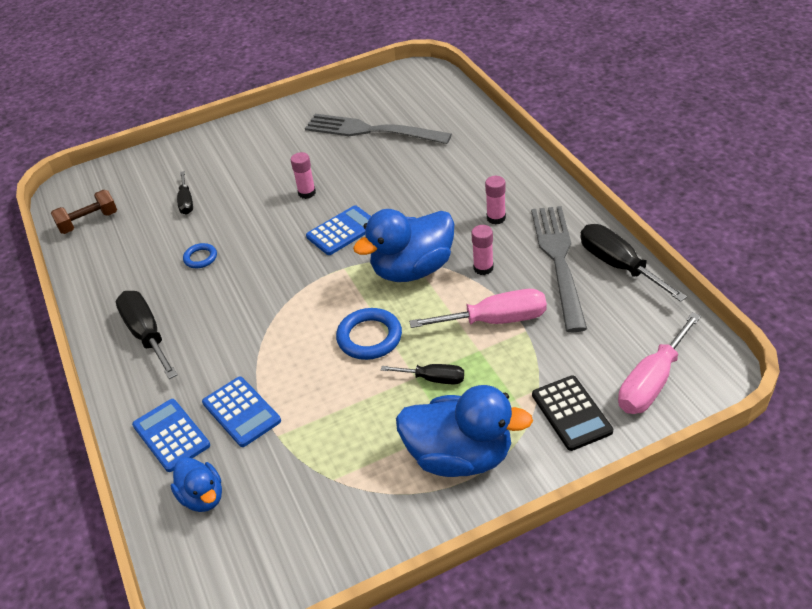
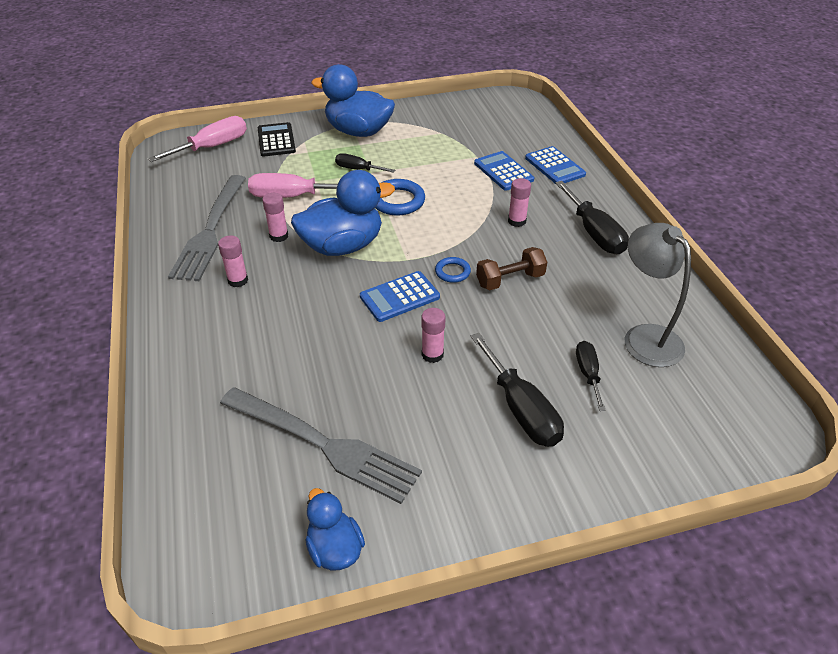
camera: 175 degrees left, 0 degrees up
(88, 222) = (712, 370): brown dumbbell -> brown dumbbell (510, 280)
(132, 237) = (645, 337): none -> grey lamp
(200, 258) = (556, 296): blue ring -> blue ring (452, 272)
(202, 497) = (526, 136): blue duck -> blue duck (335, 549)
(230, 335) = (517, 221): none -> pink glue stick
(618, 266) = (165, 218): black screwdriver -> black screwdriver (521, 409)

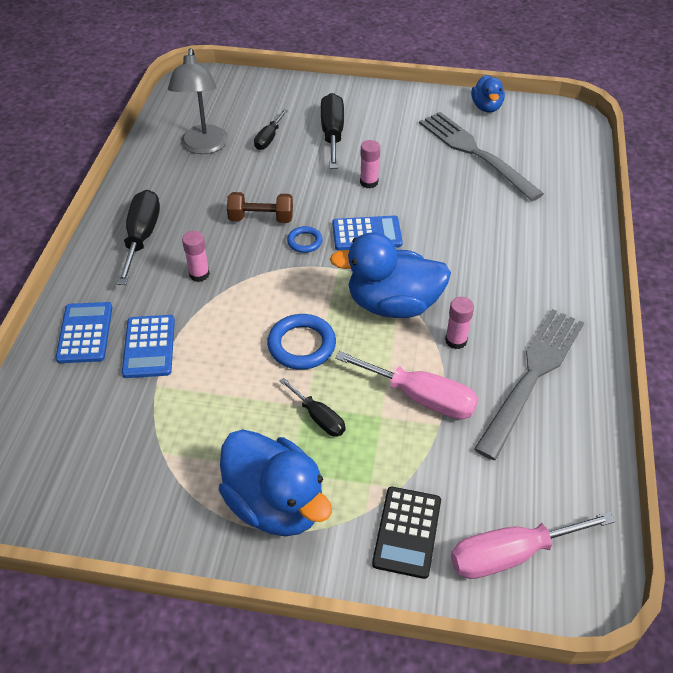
camera: 155 degrees left, 5 degrees up
(238, 280) = (511, 299): pink glue stick -> none

